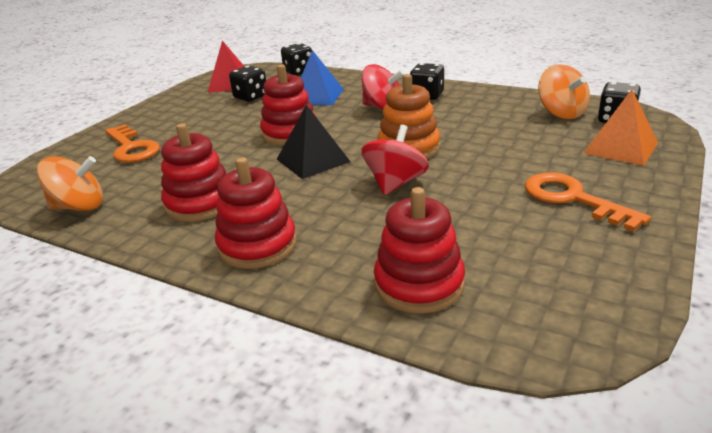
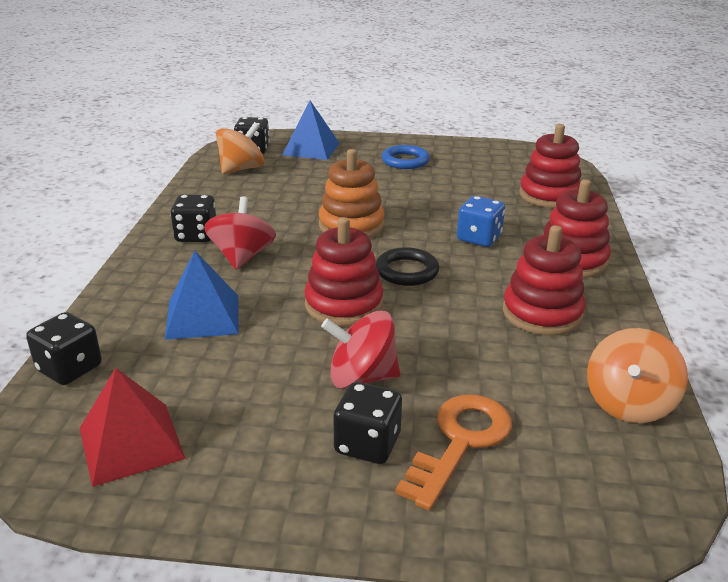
camera: 115 degrees left, 0 degrees up
(79, 207) = (628, 403): orange spinning top -> orange spinning top turned 120 degrees counterclockwise
(251, 97) = (209, 386): black dice -> black dice (367, 444)
(313, 160) = (407, 271): black pyramid -> black ring
(341, 204) = (479, 238): none -> blue dice
(395, 183) = (426, 221): red spinning top -> red spinning top (361, 377)
(572, 199) = (405, 161): orange key -> blue ring
(620, 147) = (311, 149): orange pyramid -> blue pyramid

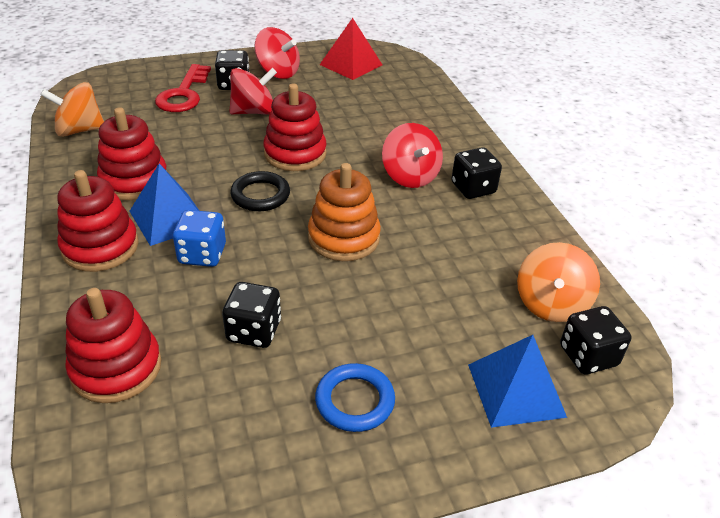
camera: 155 degrees right, 10 degrees up
(70, 368) = (424, 84): black dice -> black dice (254, 331)
(202, 316) = (385, 125): blue pyramid -> blue pyramid (169, 218)
(273, 456) = (278, 72): none -> red spinning top
(460, 442) = (184, 94): orange key -> red key
(628, 403) = (79, 130): orange spinning top -> orange spinning top turned 105 degrees counterclockwise

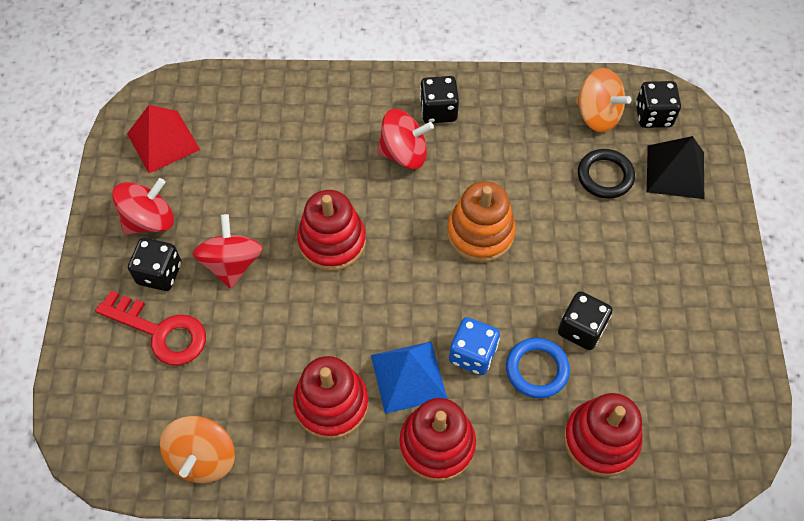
camera: 70 degrees left, 20 degrees up
(260, 195) = (395, 288): black ring -> black ring (605, 176)
(355, 401) = (666, 275): blue ring -> blue ring (537, 369)
(515, 390) = (675, 172): blue pyramid -> black pyramid

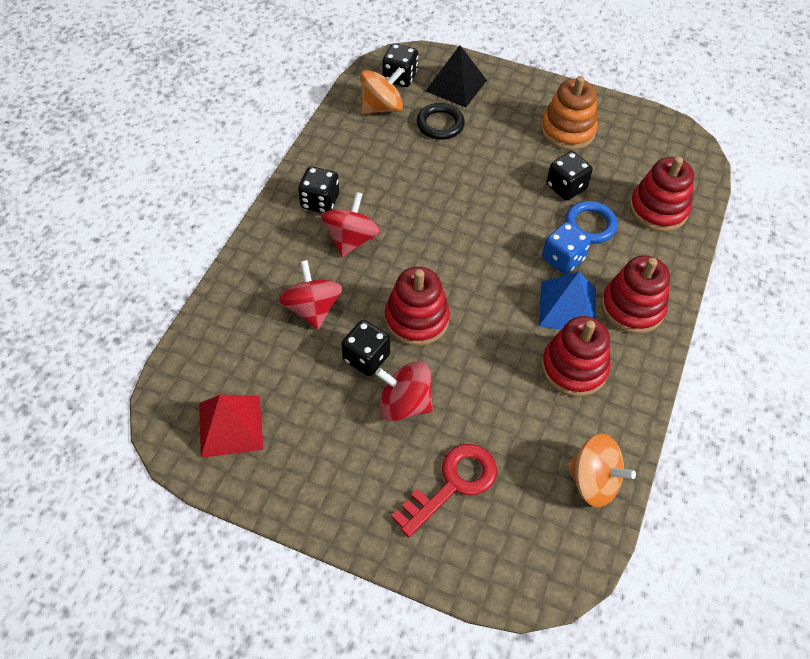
camera: 70 degrees left, 5 degrees down
(149, 220) = (321, 462): red spinning top -> red spinning top (312, 309)
(159, 273) = (387, 469): black dice -> black dice (366, 358)
(480, 233) = (456, 216): orange stacking toy -> orange stacking toy (567, 131)

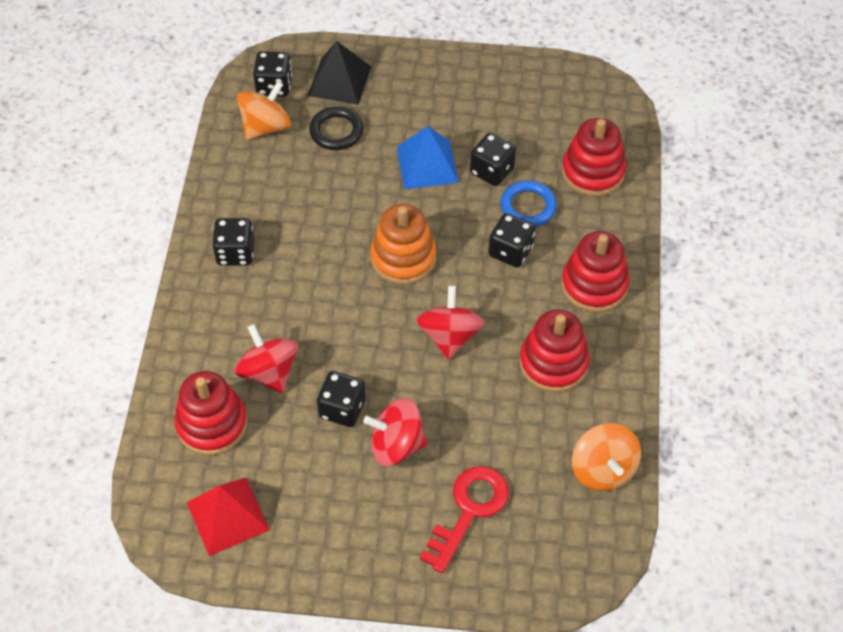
camera: 15 degrees left, 0 degrees up
(351, 239) = (284, 286): red spinning top -> red spinning top (450, 336)
(416, 319) = (380, 355): red stacking toy -> red stacking toy (212, 424)
(563, 259) = (510, 251): blue dice -> black dice
(567, 131) = (475, 105): orange stacking toy -> orange stacking toy (403, 258)
(567, 307) = (529, 301): blue pyramid -> blue pyramid (427, 164)
(593, 481) = (603, 470): orange spinning top -> orange spinning top turned 60 degrees clockwise

